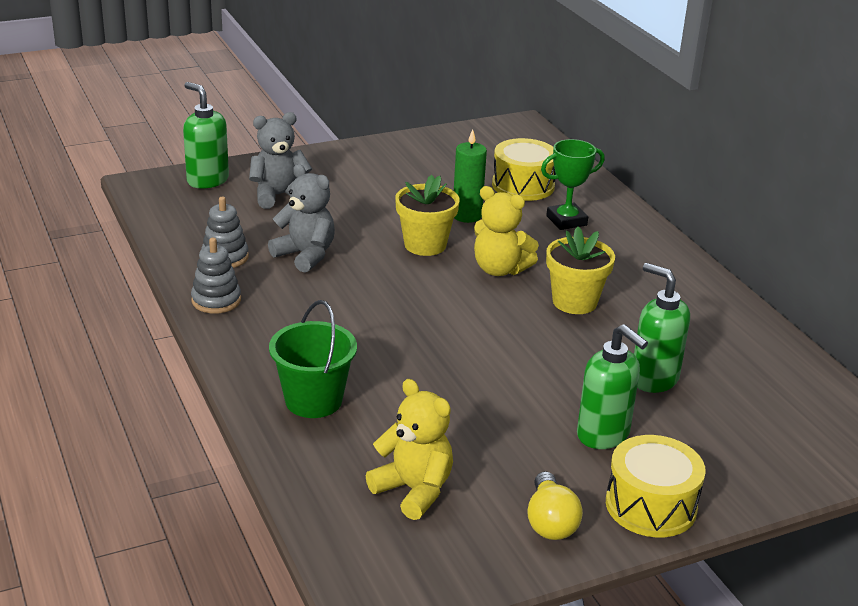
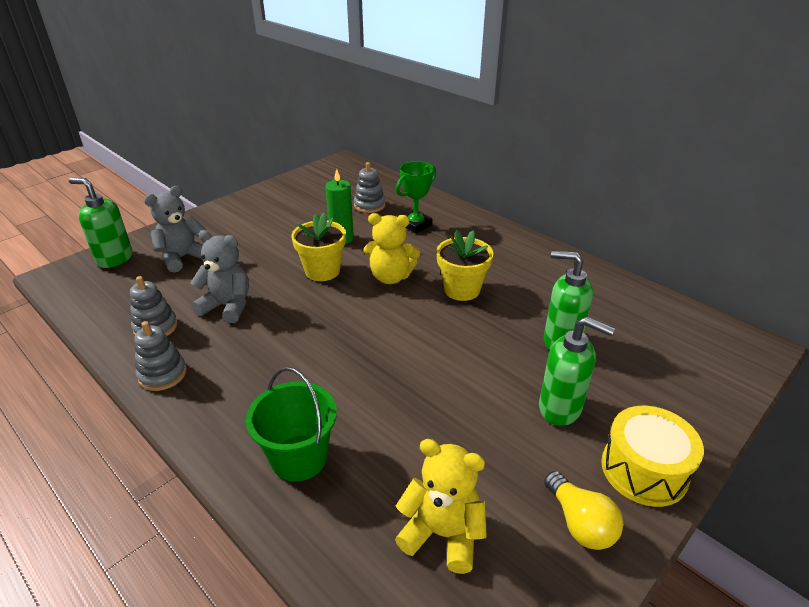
camera: 20 degrees left, 5 degrees up
(523, 185) = (369, 205): yellow drum -> grey stacking toy

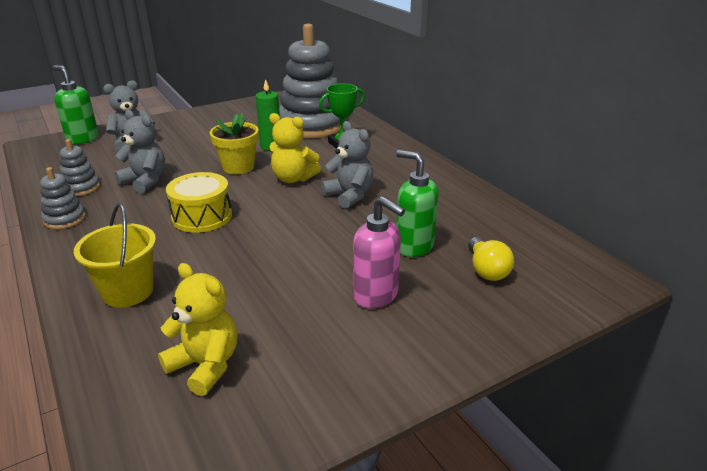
camera: 15 degrees right, 5 degrees down
(299, 458) = (128, 291): green bucket -> yellow bucket
(369, 205) = (312, 125): grey stacking toy -> grey stacking toy, size x2.32
(461, 290) = (349, 196): yellow flower pot -> grey teddy bear
(560, 408) = (376, 296): green soap dispenser -> pink soap dispenser
(579, 523) = (331, 382): yellow light bulb -> yellow light bulb (486, 270)
(644, 470) = (421, 355): yellow drum -> yellow drum (202, 216)

